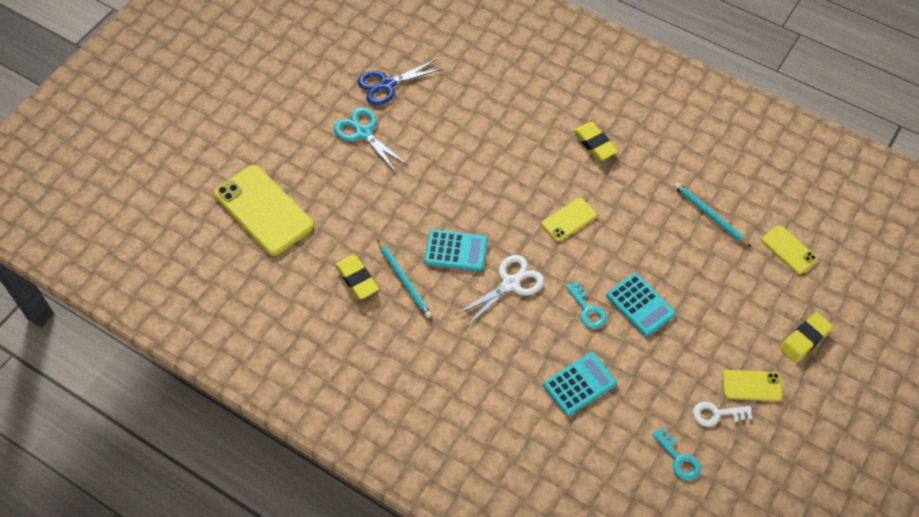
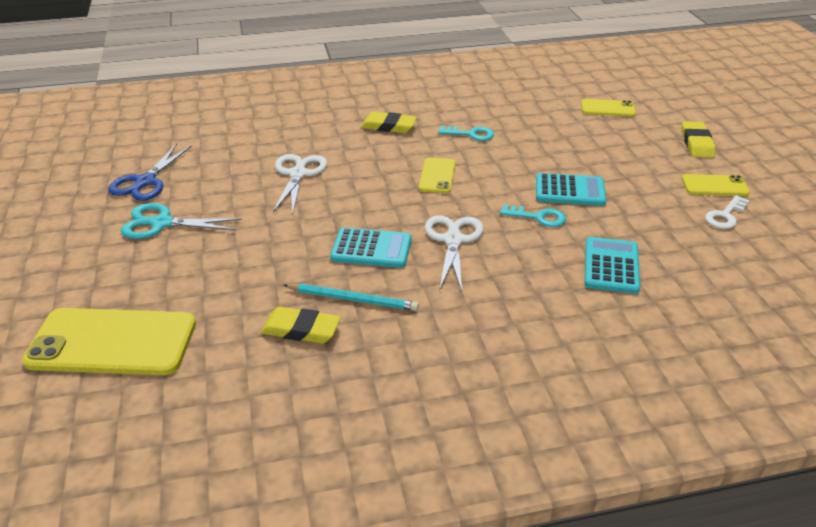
camera: 45 degrees left, 20 degrees down
(455, 250) = (371, 249): turquoise calculator -> turquoise calculator turned 45 degrees clockwise
(482, 148) = (298, 174): none -> white scissors
(678, 458) = (753, 259): turquoise key -> turquoise key (471, 134)
(710, 215) = (531, 119): turquoise pencil -> none
(752, 386) = (714, 186): yellow phone -> yellow phone turned 45 degrees clockwise

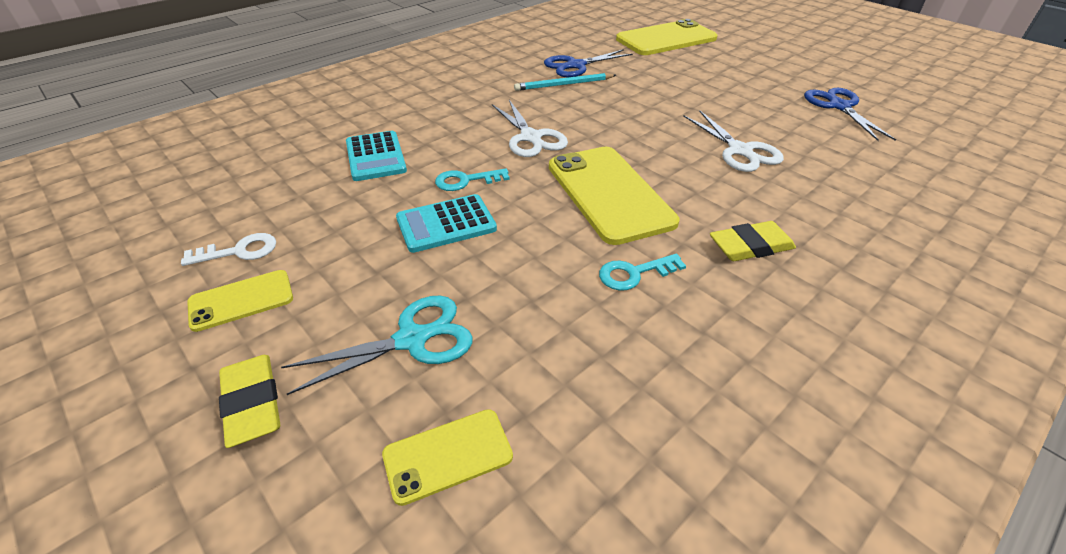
camera: 150 degrees right, 5 degrees up
(162, 223) = (761, 86): turquoise scissors -> turquoise scissors (412, 339)
(301, 329) = (576, 65): yellow eraser -> blue scissors
(371, 249) = (589, 113): turquoise calculator -> none
(437, 176) = (609, 193): yellow phone -> yellow phone, size x1.95
(725, 216) = (239, 251): white key -> white key turned 60 degrees clockwise

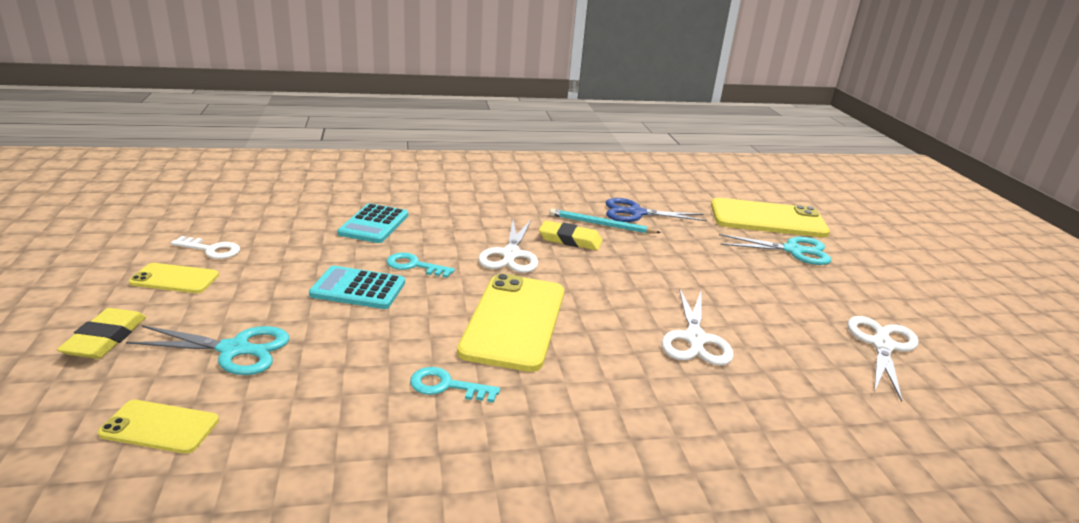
camera: 30 degrees right, 15 degrees down
(710, 58) = (793, 250): none -> turquoise scissors
(750, 246) = (581, 415): yellow eraser -> yellow eraser (570, 240)
(839, 106) = (882, 345): blue scissors -> white scissors

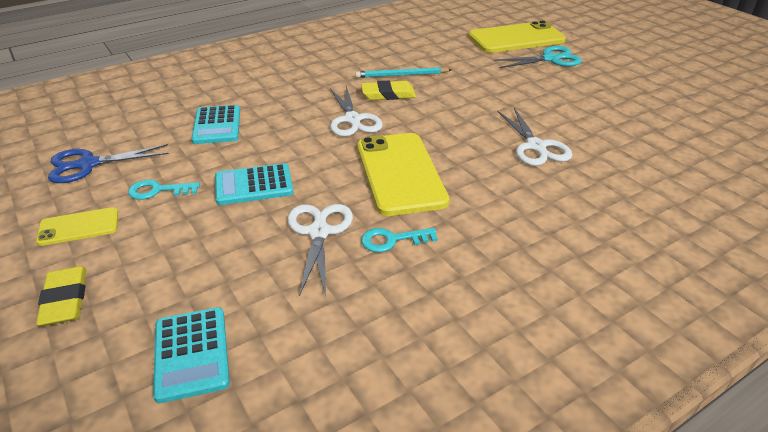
camera: 20 degrees left, 10 degrees up
(160, 427) = (191, 354): yellow phone -> turquoise calculator
(211, 250) = (88, 190): white key -> none
(234, 350) = (195, 270): turquoise scissors -> none
(414, 266) = (283, 152): turquoise key -> turquoise key (158, 190)
(636, 213) = (420, 58): blue scissors -> blue scissors (88, 164)
(882, 345) = (653, 114): white scissors -> white scissors (319, 232)

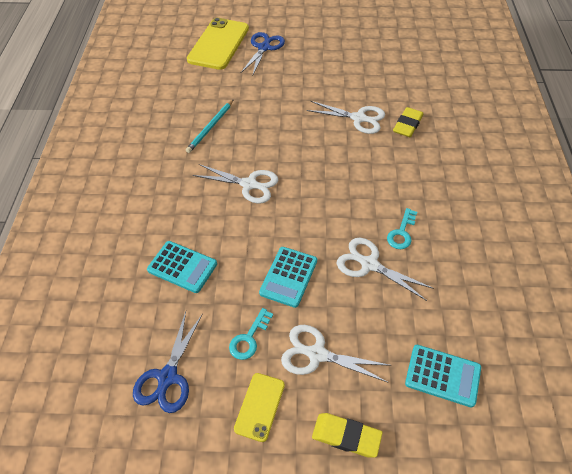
camera: 55 degrees left, 15 degrees up
(164, 240) = (317, 354): none -> white scissors
(388, 94) = (231, 148): yellow eraser -> yellow eraser (407, 125)
(400, 173) = (336, 194): yellow phone -> none
(550, 59) = (264, 48): turquoise scissors -> blue scissors

